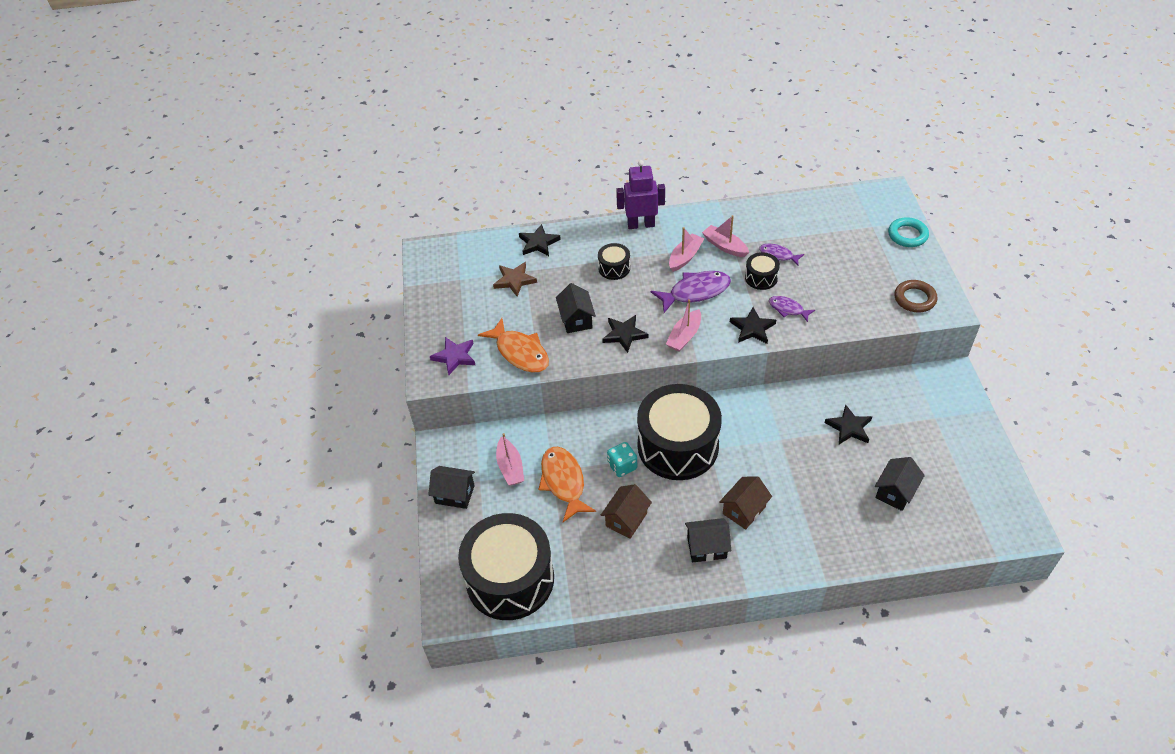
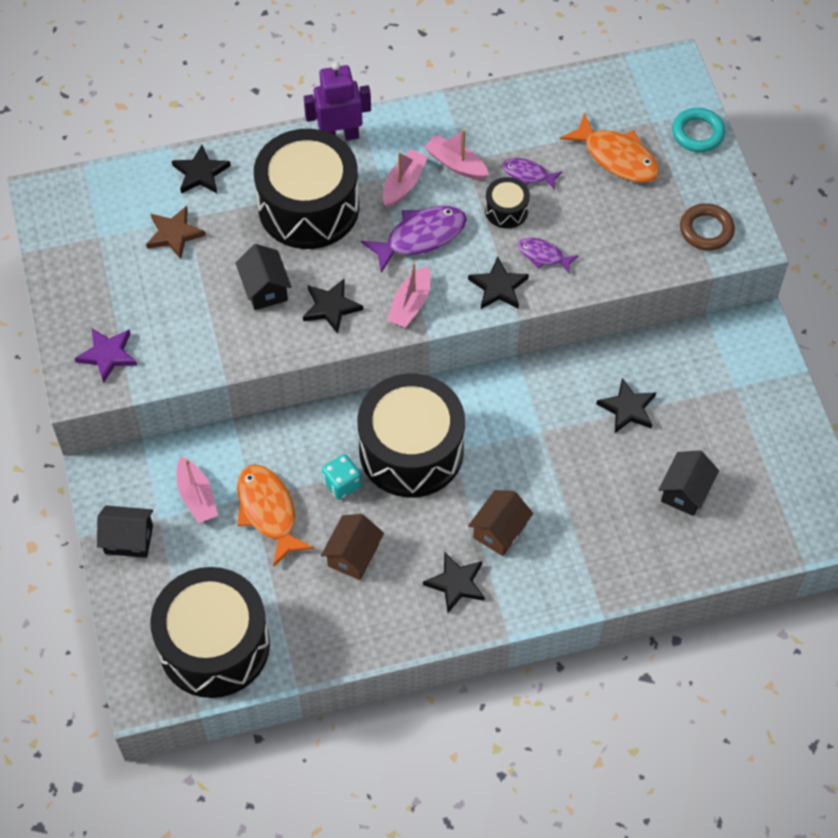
camera: 10 degrees left, 10 degrees up
(520, 352) = (195, 343): orange fish -> orange fish (616, 157)
(614, 268) = (308, 207): black drum -> black drum, size x2.33
(706, 547) = (456, 583): black house -> black star

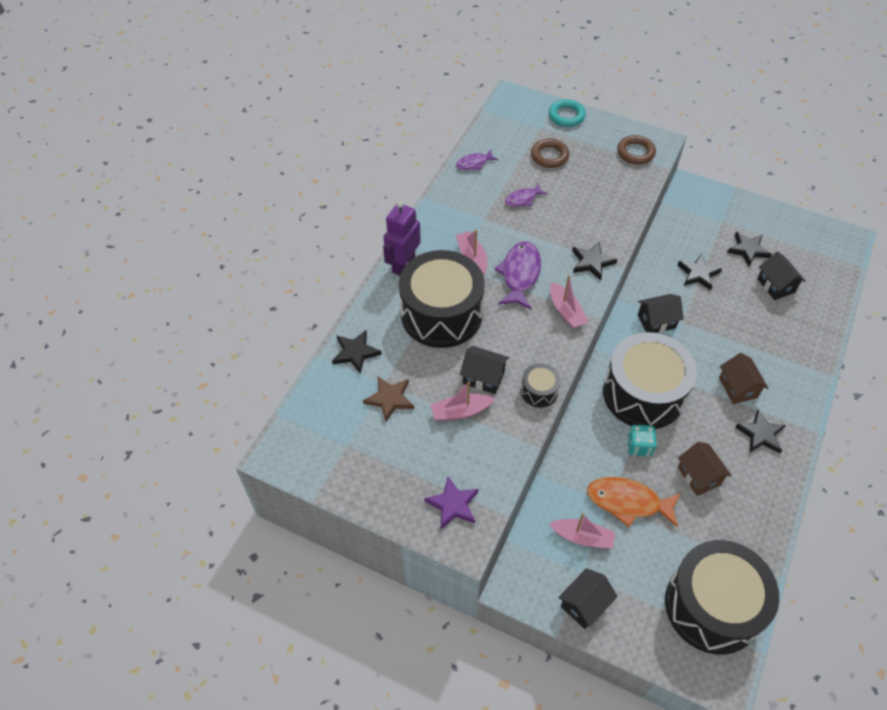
camera: 50 degrees left, 5 degrees down
(331, 307) = (531, 352): black star -> black star (748, 250)
(456, 164) = (482, 225): pink boat -> pink boat (460, 412)
(506, 210) = (539, 224): black drum -> black drum (539, 391)
(519, 408) = (656, 321): none -> black house
(543, 255) = (588, 228): purple fish -> purple fish (474, 163)
(616, 157) = (549, 156): orange fish -> brown ring

